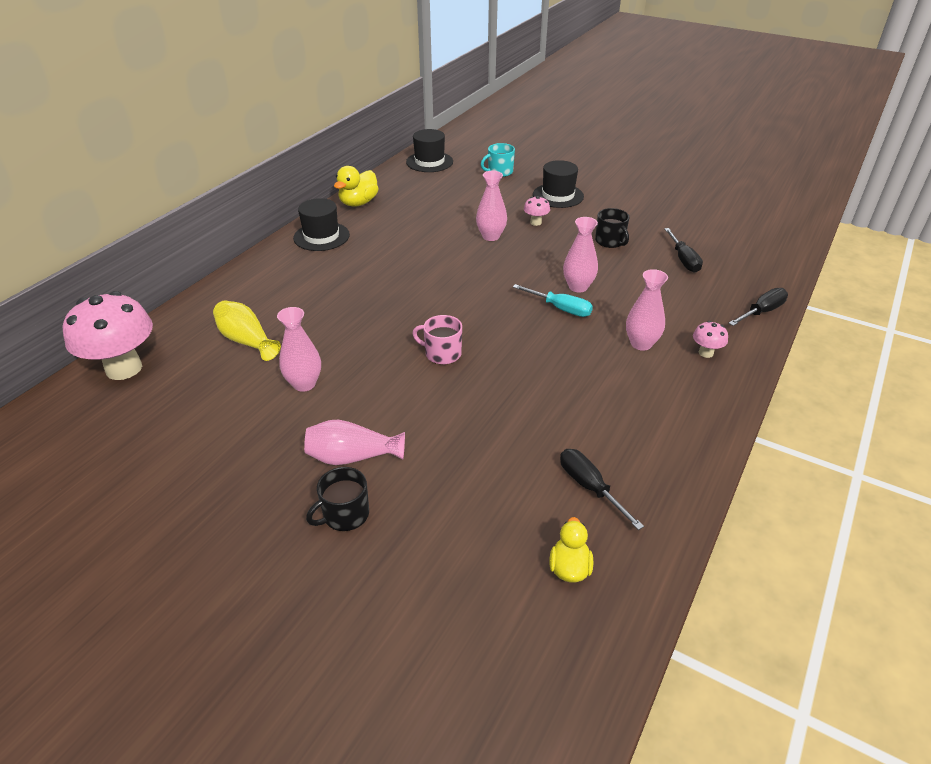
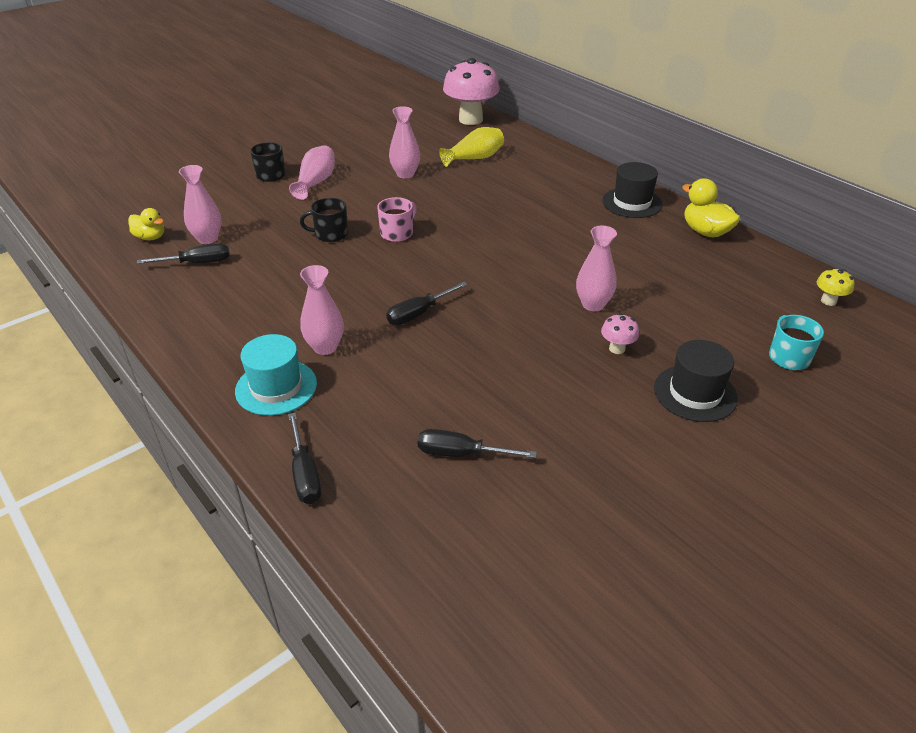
camera: 110 degrees right, 0 degrees up
(429, 162) = (828, 301): black hat -> yellow mushroom
(561, 309) = (418, 314): turquoise screwdriver -> black screwdriver
(578, 287) = (451, 338): pink vase -> pink vase (207, 238)
(610, 241) = (541, 399): black mug -> black mug (330, 234)
(706, 353) = (276, 387): pink mushroom -> turquoise hat

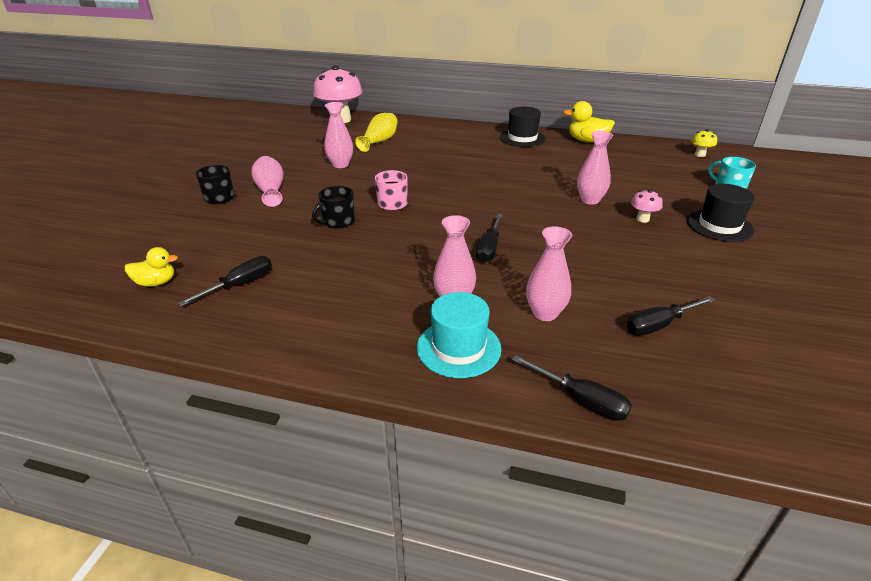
camera: 35 degrees left, 5 degrees down
(207, 238) = (223, 263): pink vase -> pink vase (545, 313)

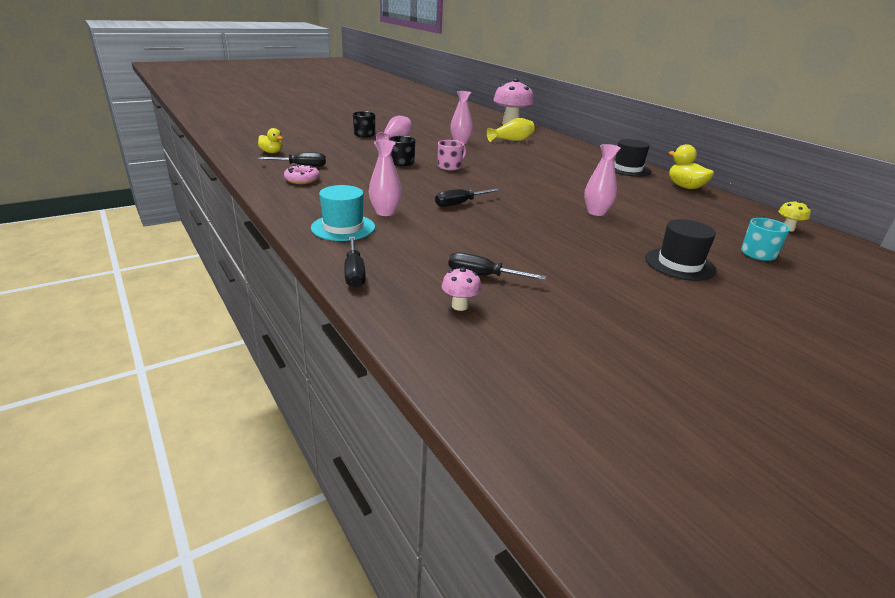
camera: 40 degrees right, 5 degrees down
(283, 306) = (302, 180): none -> pink donut
(545, 313) = (422, 239): pink vase -> none
(642, 219) = (614, 235): pink mushroom -> pink mushroom (460, 306)

